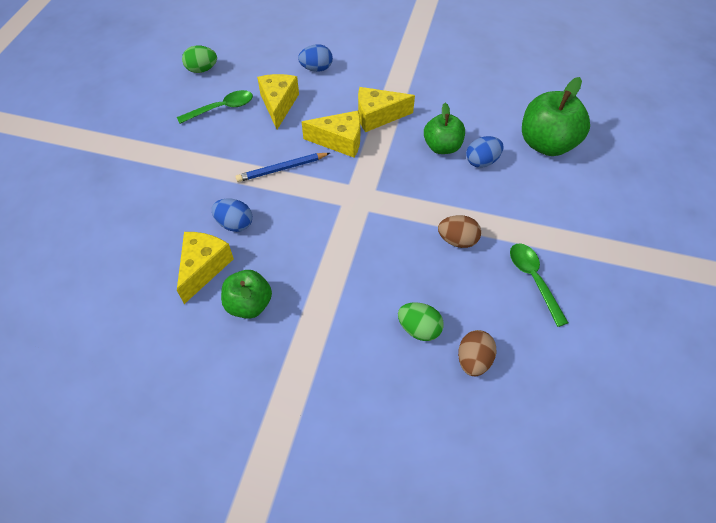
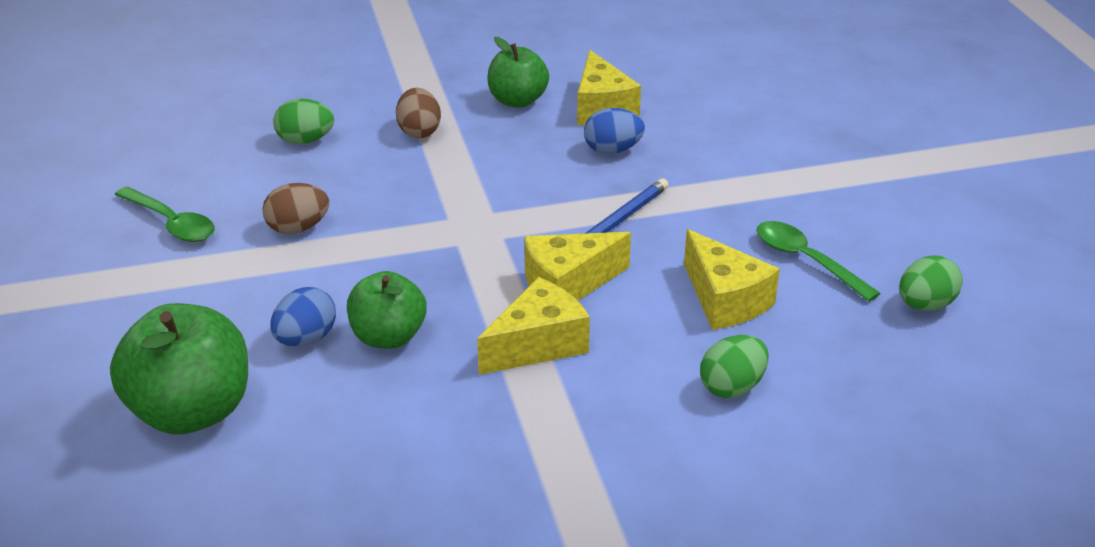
camera: 150 degrees right, 20 degrees down
(221, 108) = (806, 261): green spoon -> green spoon turned 105 degrees clockwise
(316, 69) = (732, 387): blue egg -> green egg
(473, 360) = (228, 138): brown egg -> brown egg (419, 131)

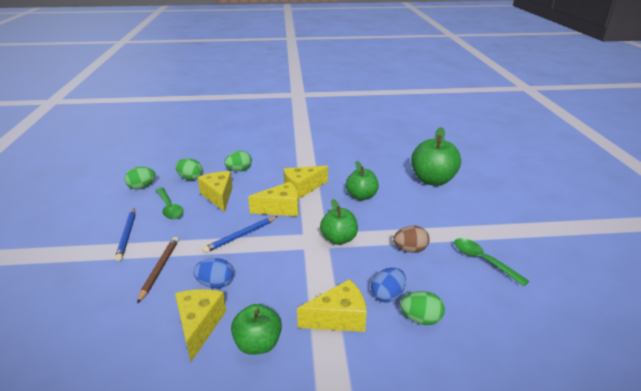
camera: 170 degrees left, 5 degrees down
(306, 339) = (395, 198): blue egg -> blue egg (387, 295)
(419, 131) = (339, 318): brown egg -> yellow cheese
(431, 234) = (339, 239): none -> green apple
(715, 159) = (159, 269): none -> brown pencil
(827, 201) = (127, 235): none -> blue pencil
(837, 345) = (190, 178): none -> green egg

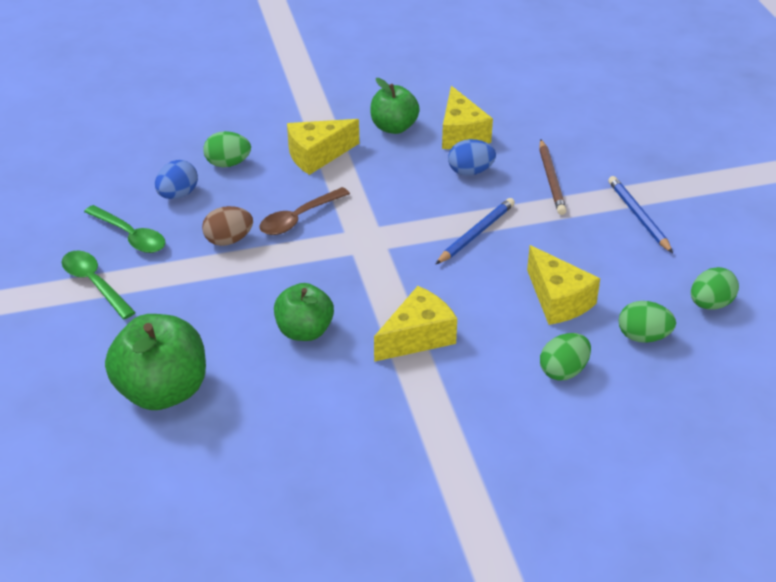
camera: 170 degrees right, 10 degrees up
(169, 208) = (621, 267): green spoon -> green spoon (95, 284)
(281, 208) = (438, 287): yellow cheese -> none
(339, 239) = (332, 245): green apple -> none
(359, 260) = (299, 218): none -> brown spoon
(387, 295) = (263, 182): blue egg -> blue egg (178, 195)

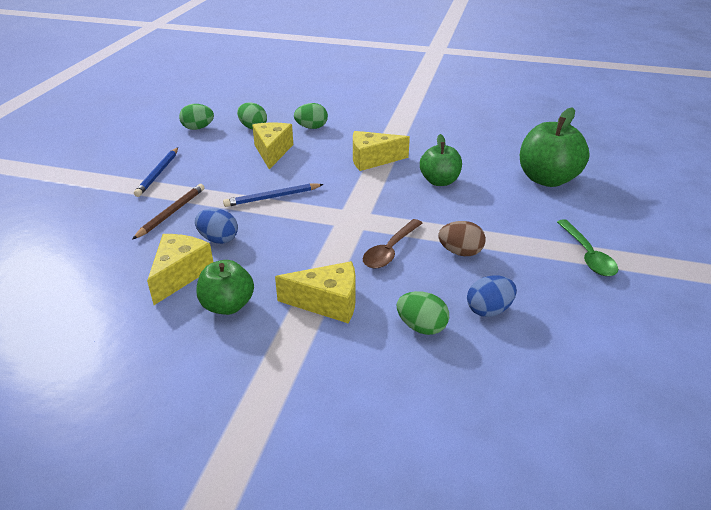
camera: 150 degrees left, 5 degrees down
(130, 236) = (548, 285): green spoon -> none
(299, 218) = (390, 250): brown spoon -> brown spoon turned 135 degrees clockwise

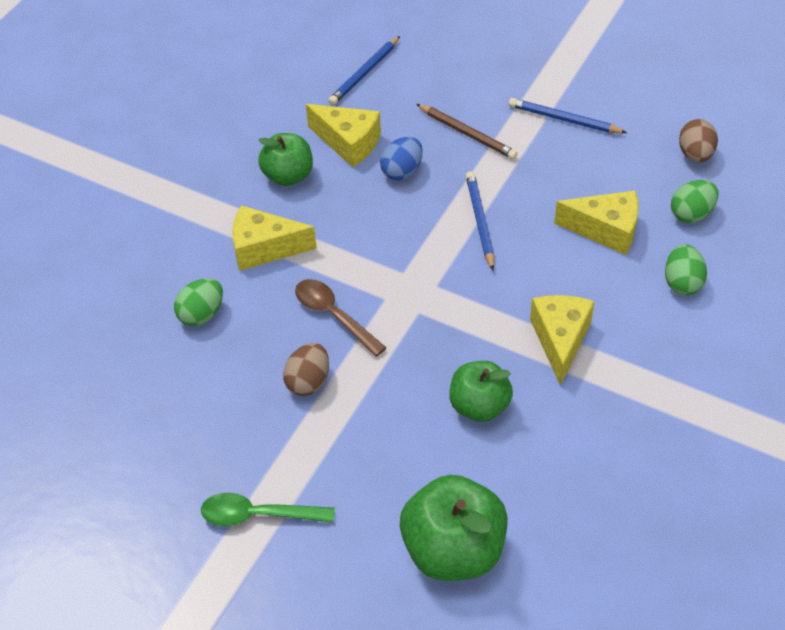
camera: 105 degrees right, 15 degrees up
(75, 280) = (364, 73): none -> blue pencil
(198, 128) = (695, 154): green egg -> brown egg
(328, 303) = (264, 248): yellow cheese -> yellow cheese turned 75 degrees clockwise
(489, 310) = (203, 377): blue egg -> none

